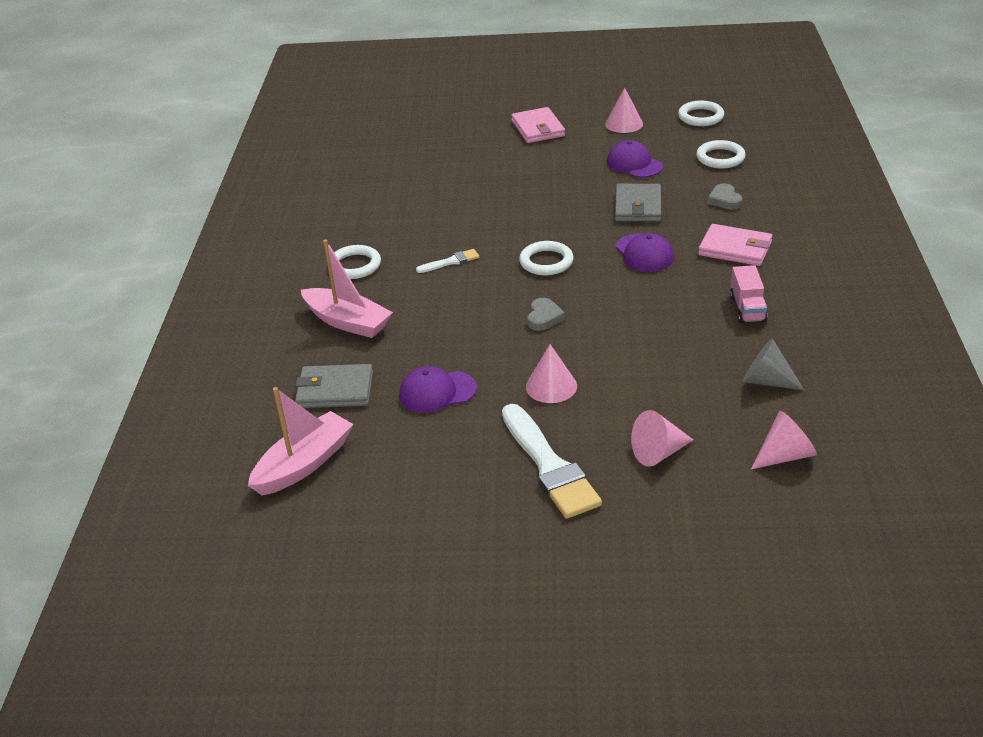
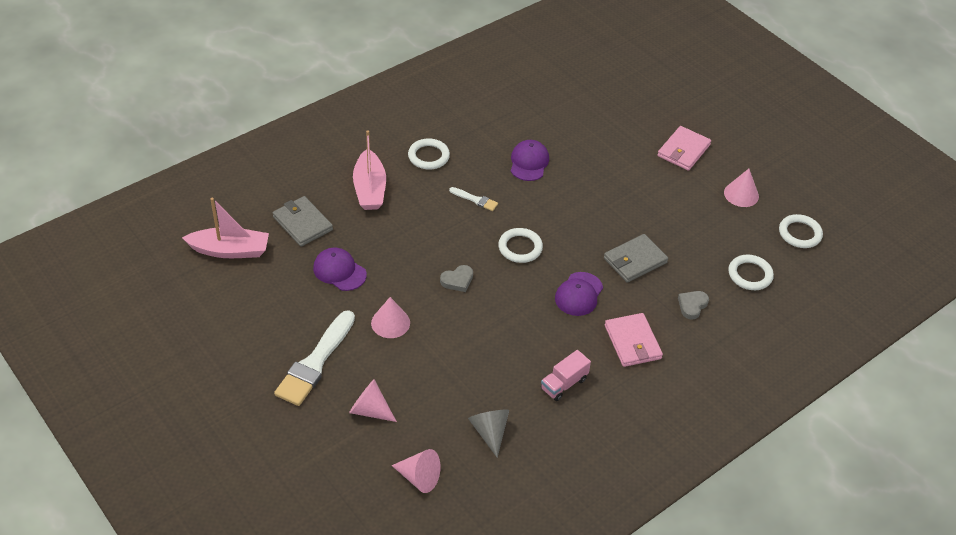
camera: 45 degrees right, 10 degrees up
(634, 164) = (690, 229): purple cap -> purple cap (529, 162)

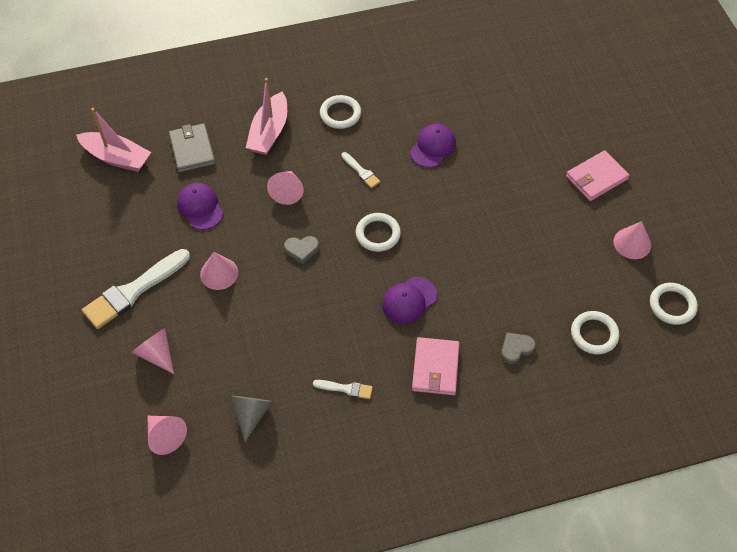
camera: 25 degrees right, 10 degrees up
(416, 235) = (287, 192): none -> pink cone
(564, 384) = (346, 389): pink truck -> white brush
(635, 260) = (483, 282): grey wallet -> none

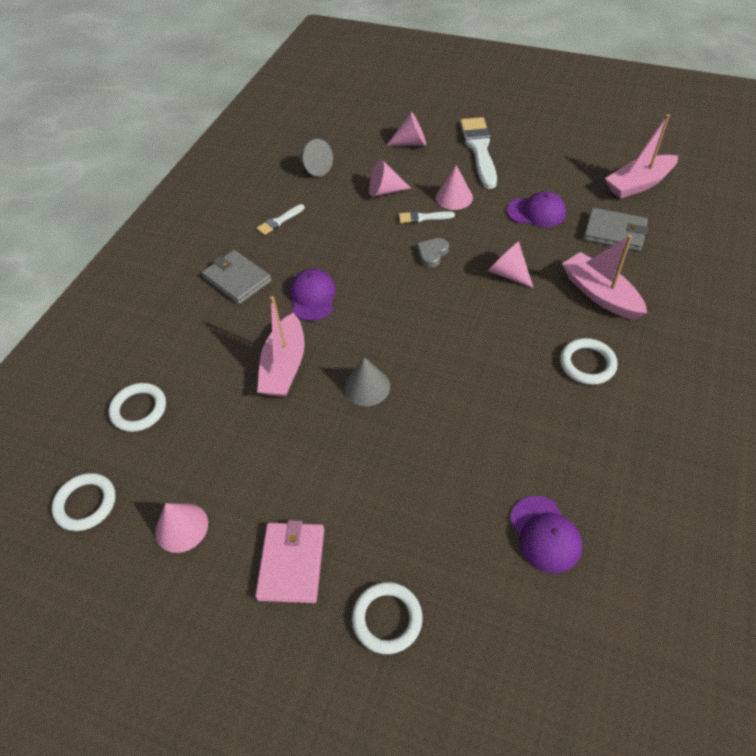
camera: 130 degrees right, 5 degrees down
(165, 436) = (343, 127): pink cone -> pink cone (385, 191)
(361, 171) = (489, 339): white brush -> white brush (423, 217)
(378, 234) = (401, 312): white ring -> white ring (387, 619)
(433, 147) = (474, 421): purple cap -> purple cap (545, 534)
(435, 368) = (237, 279): pink wallet -> grey wallet
(457, 215) = (367, 387): none -> grey cone
(483, 273) = (284, 366): none -> pink boat
(516, 348) = (193, 341): grey heart -> none

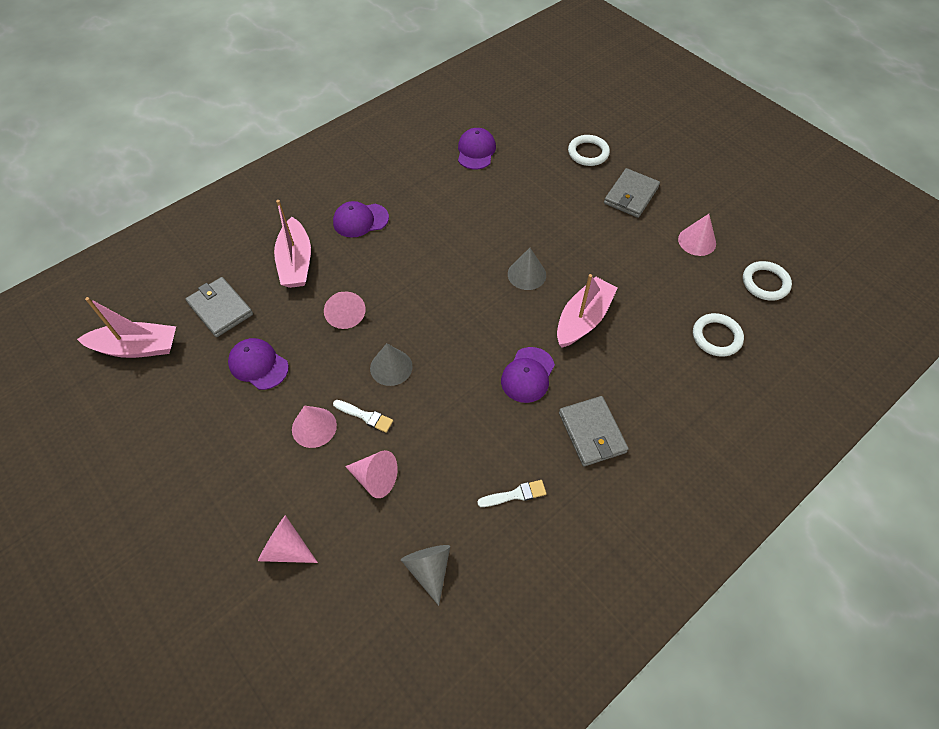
camera: 155 degrees left, 5 degrees up
(292, 563) = (631, 195): pink wallet -> grey wallet
(432, 254) = (391, 367): grey heart -> grey cone
(479, 149) = (224, 487): white brush -> none
(587, 364) = (360, 220): white ring -> purple cap

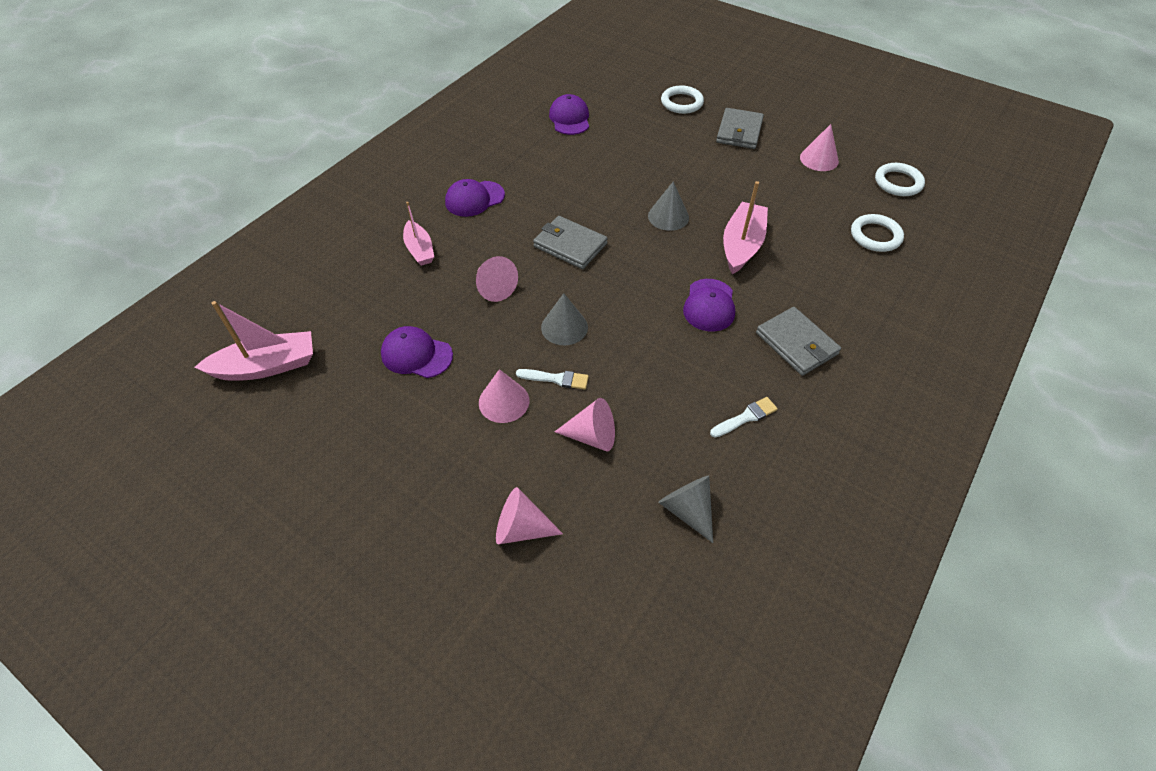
camera: 15 degrees left, 5 degrees down
(220, 309) = (351, 309): grey wallet -> grey wallet (570, 245)
(296, 262) = (419, 250): pink boat -> pink boat, size x0.64

